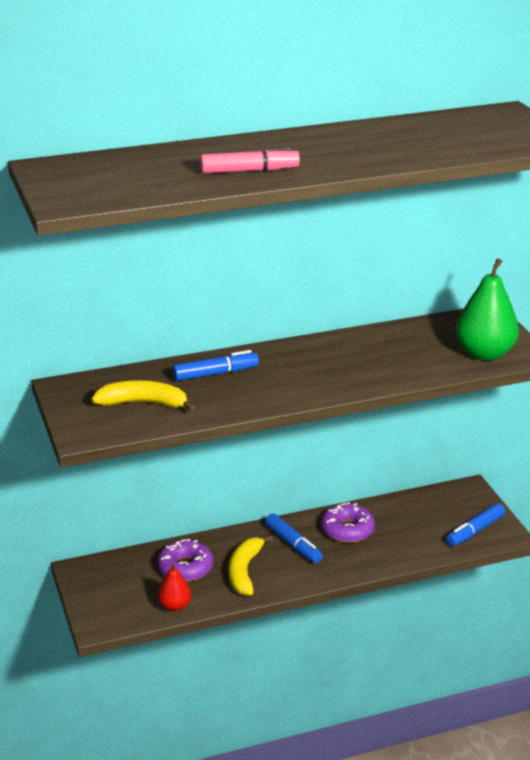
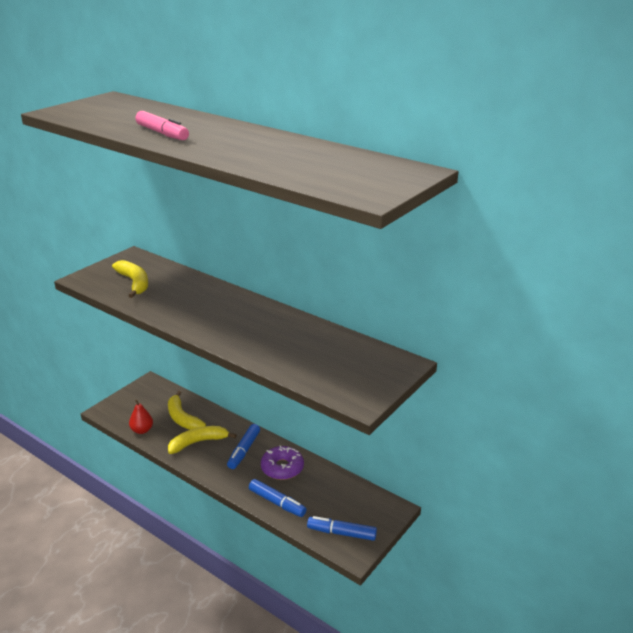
camera: 55 degrees right, 0 degrees up
(185, 568) = (182, 418): purple donut -> yellow banana
(215, 374) = (194, 291): blue marker -> blue marker (277, 503)
(484, 354) = (339, 381): green pear -> none

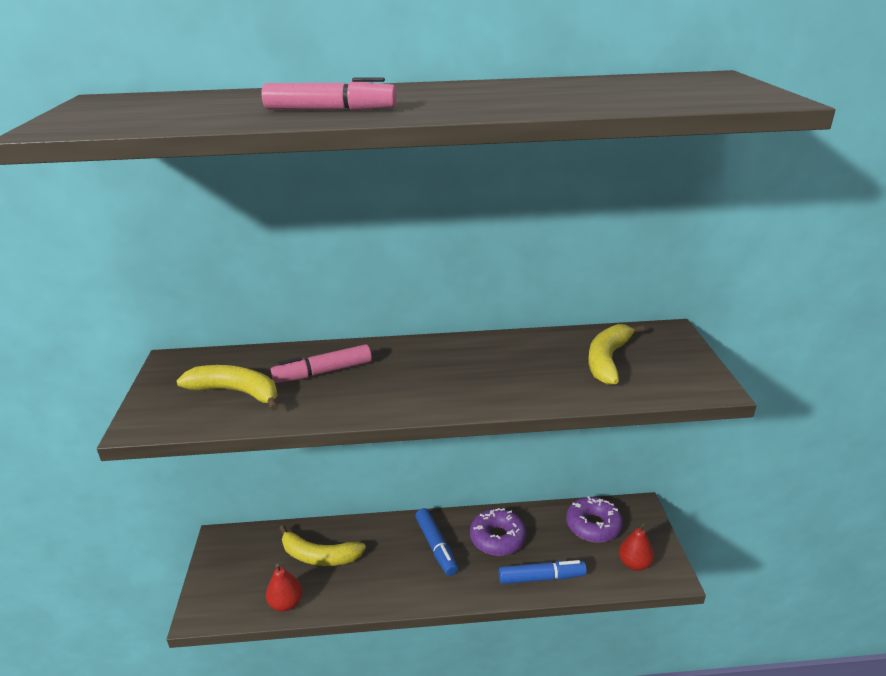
camera: 40 degrees left, 0 degrees up
(183, 292) = (323, 372): none -> pink marker
(198, 442) = (374, 571): yellow banana -> yellow banana (608, 360)
(341, 533) = (634, 564): blue marker -> red pear
(348, 498) = (593, 525): none -> purple donut

